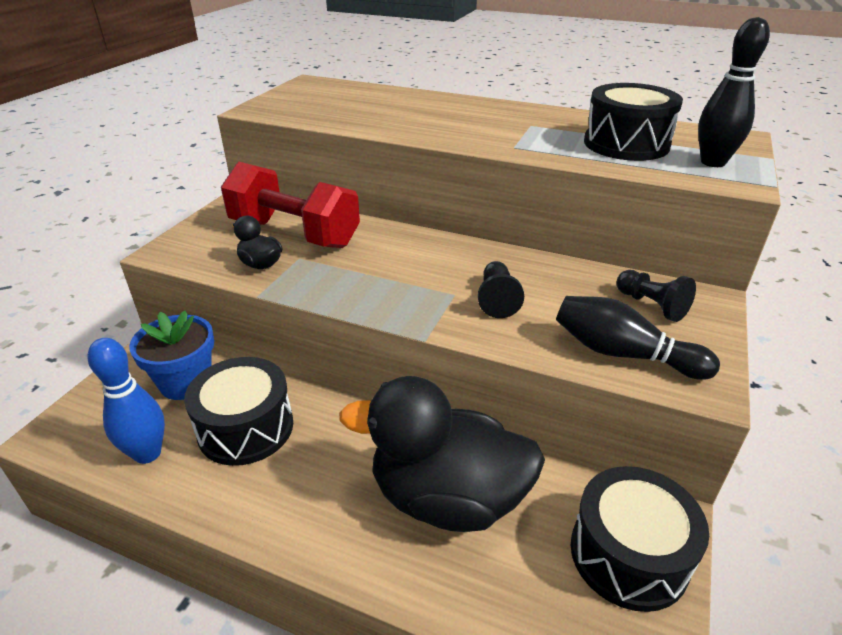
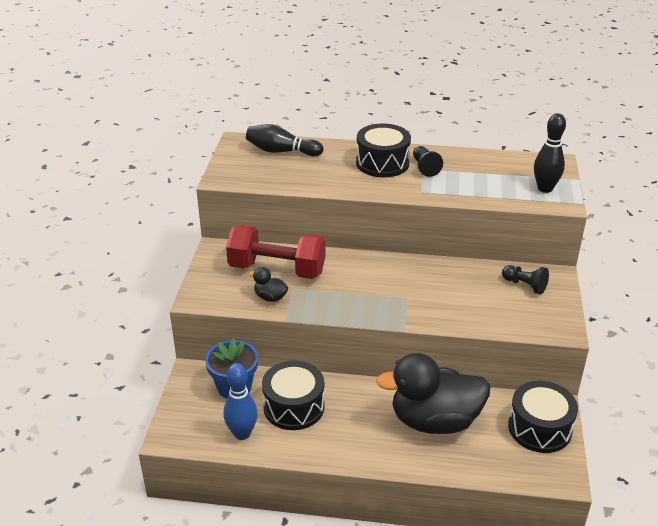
camera: 15 degrees left, 0 degrees up
(497, 300) = (434, 297): black pawn -> black pawn (425, 167)
(623, 354) = (517, 319): black bowling pin -> black bowling pin (281, 151)
(626, 144) = (490, 179): black drum -> black drum (382, 163)

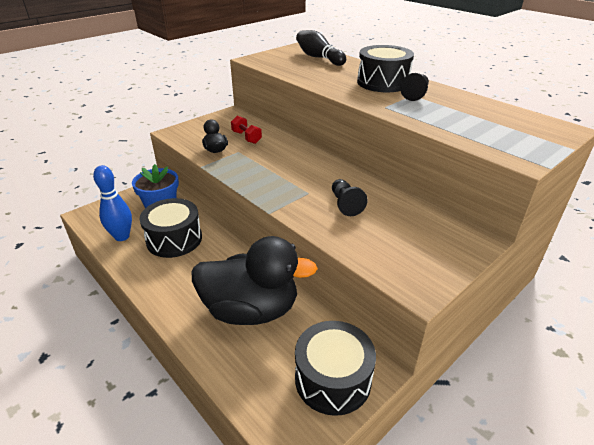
camera: 40 degrees right, 0 degrees up
(277, 269) = (246, 137): red dumbbell -> red dumbbell, size x0.45
(434, 421) = (251, 310): black duck -> black duck turned 150 degrees clockwise
(525, 285) = (431, 232): black pawn -> black pawn (345, 204)
(545, 188) = (519, 143): black bowling pin -> none

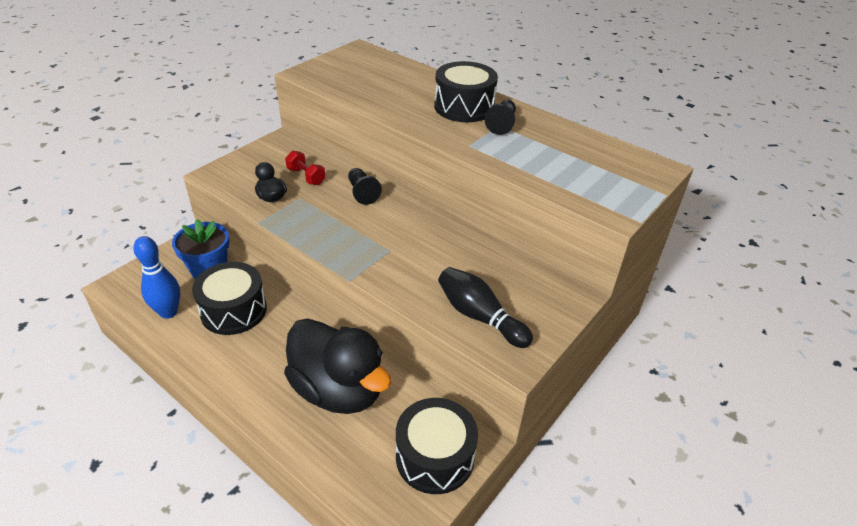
camera: 10 degrees left, 5 degrees up
(251, 310) = (338, 389): black duck -> black duck turned 45 degrees clockwise
(318, 58) = (384, 68): black bowling pin -> black bowling pin (479, 316)
(345, 204) = (433, 263): black pawn -> black pawn (362, 193)

